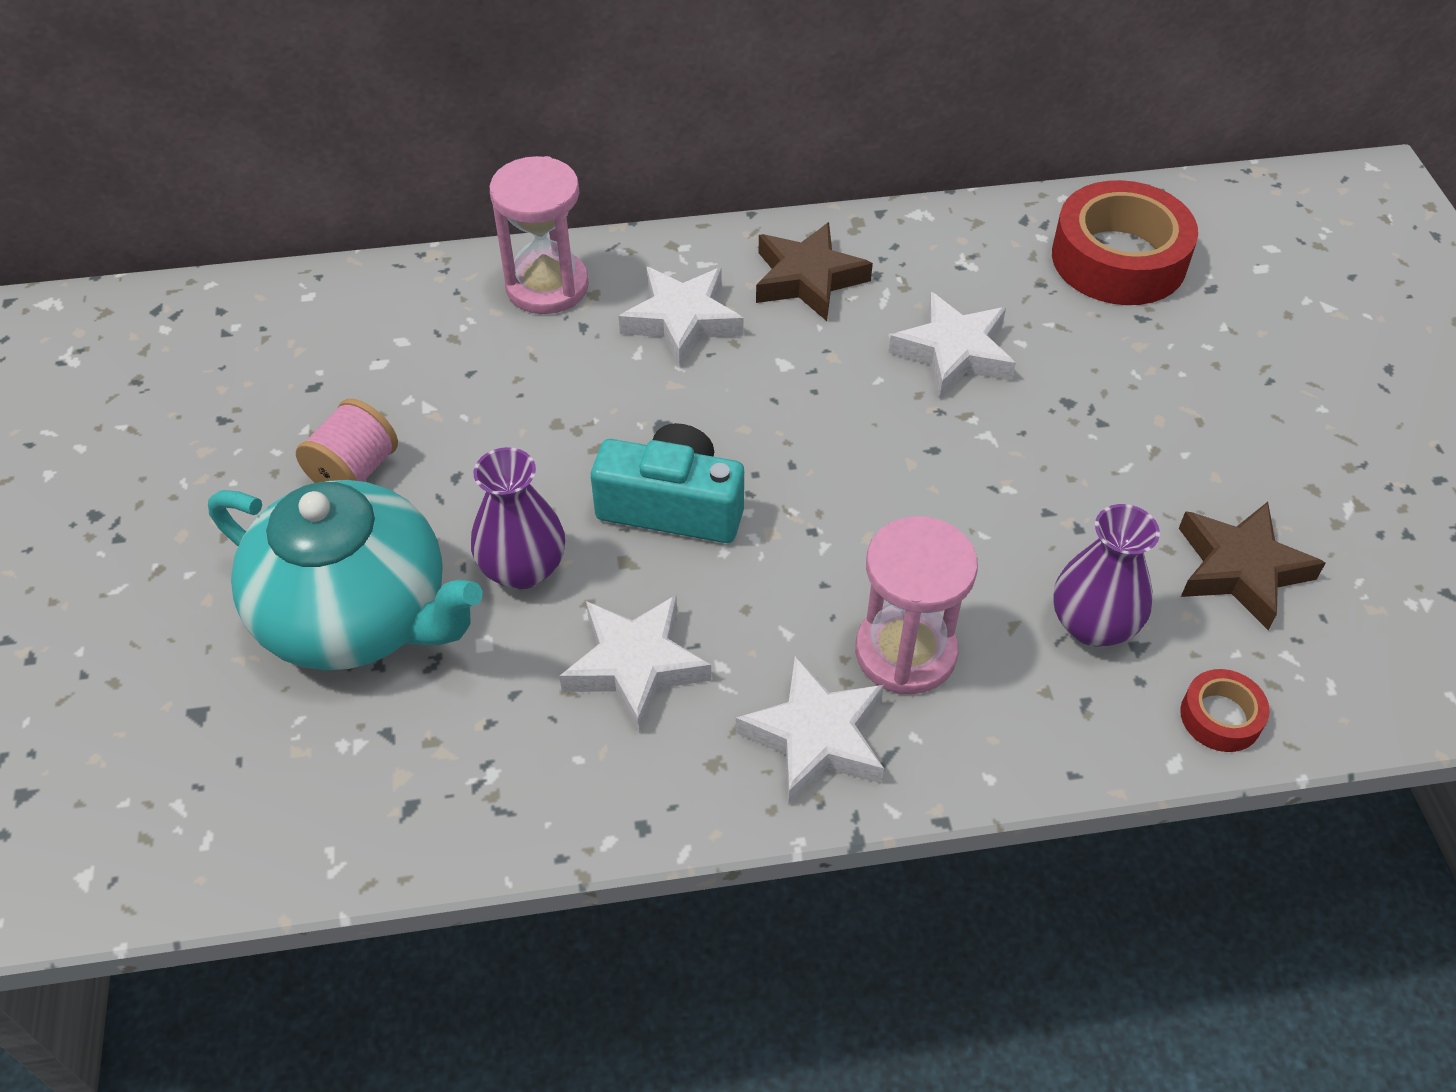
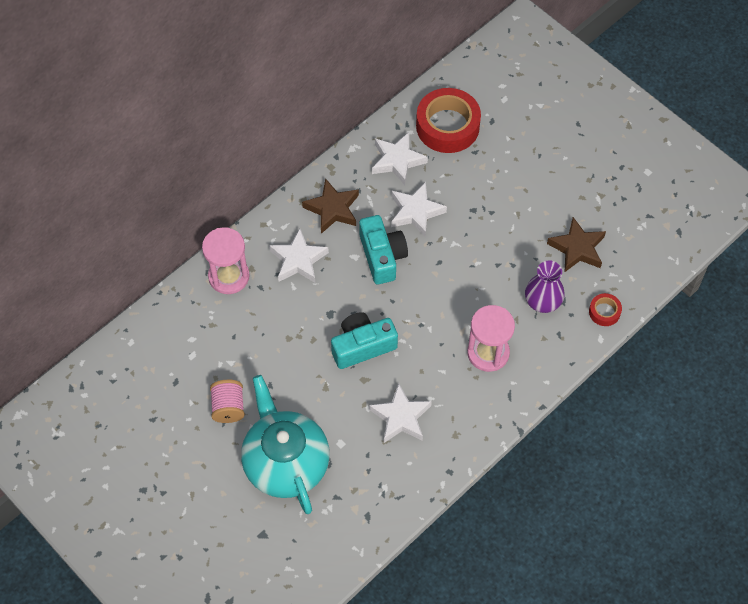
camera: 35 degrees left, 10 degrees up
(358, 616) = (286, 463): turquoise teapot -> turquoise teapot turned 105 degrees counterclockwise
(523, 568) = (329, 406): purple vase -> none
(816, 737) = (481, 404): white star -> white star (397, 160)
(834, 388) = (382, 256): none -> turquoise camera

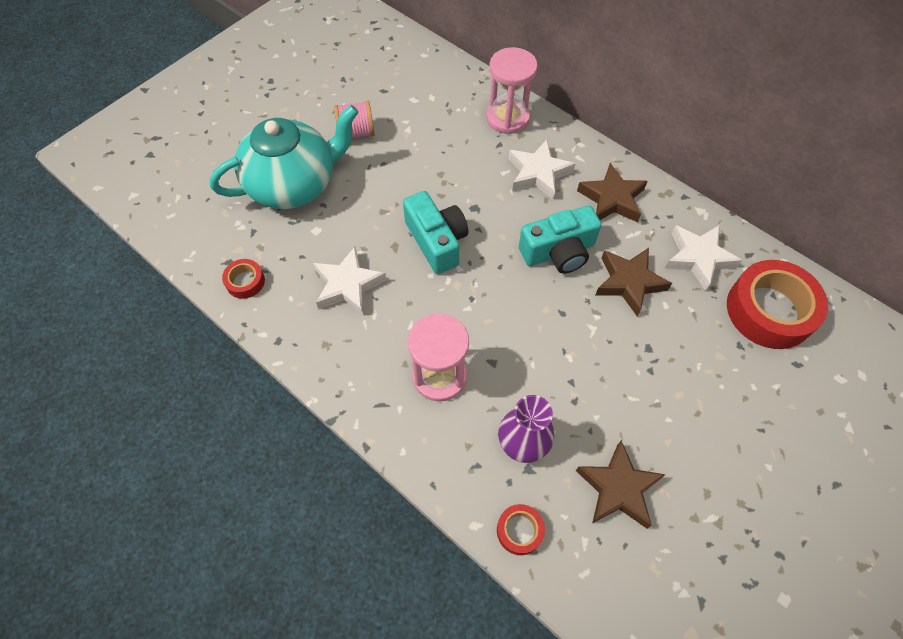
camera: 85 degrees right, 0 degrees up
(390, 500) = (245, 281): none -> red tape
(415, 212) = (629, 282): white star -> brown star

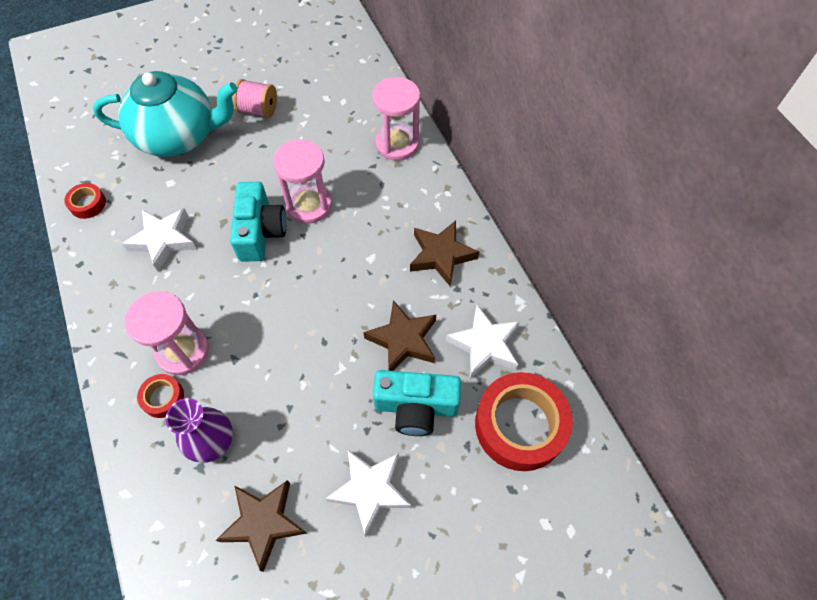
camera: 25 degrees right, 0 degrees up
(465, 200) = (309, 205): none -> pink hourglass
(519, 530) = (156, 517): red tape -> red tape (163, 398)
(538, 173) = (389, 205): white star -> white star (370, 490)
(558, 252) = (358, 285): turquoise camera -> turquoise camera (416, 407)

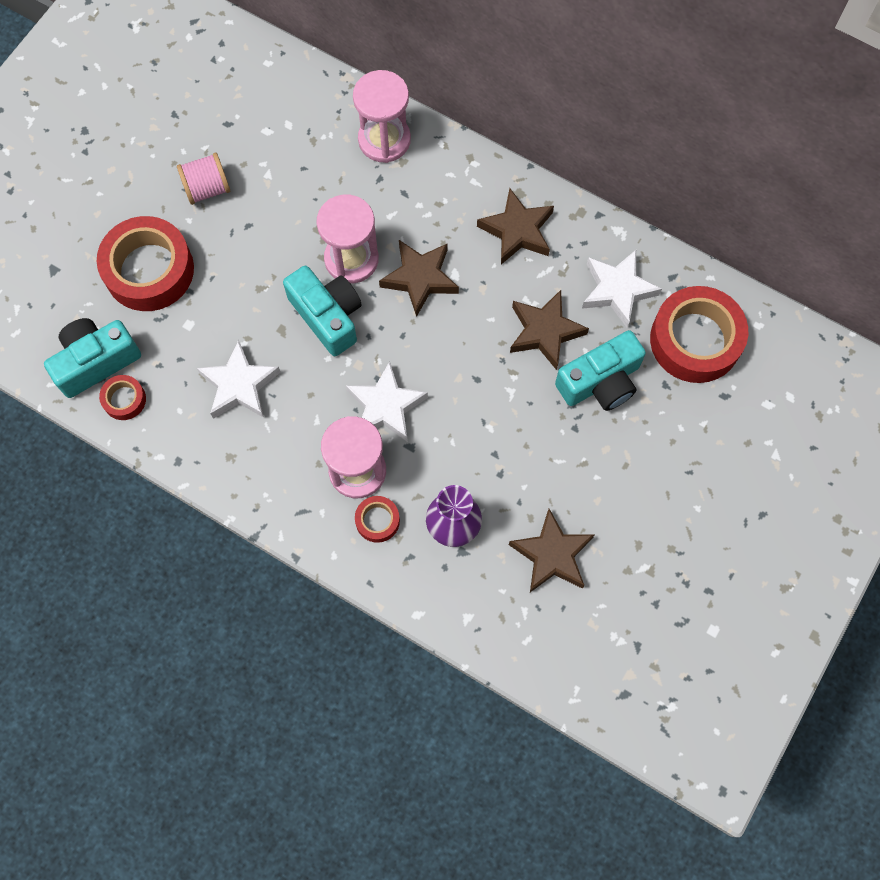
camera: 35 degrees left, 10 degrees up
(95, 171) = (96, 362): none -> turquoise camera
(179, 136) = (149, 270): turquoise teapot -> red tape
(344, 246) = (420, 278): none -> brown star
(370, 490) = (616, 472): white star -> white star (385, 406)

